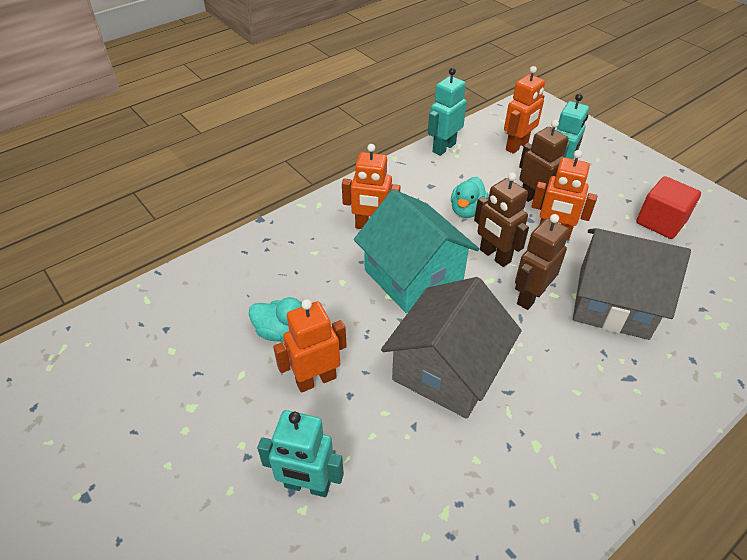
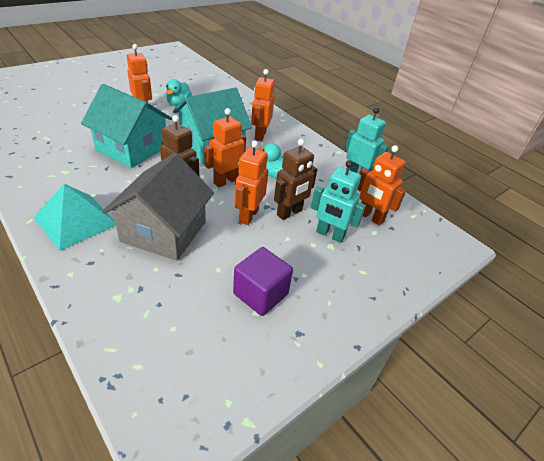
camera: 85 degrees right, 5 degrees down
(307, 485) = (84, 105): turquoise robot -> none
(447, 370) = (132, 148): grey house -> turquoise house
(494, 256) = (225, 181): brown robot -> orange robot
(636, 394) = (76, 221): none -> turquoise pyramid
(661, 222) = (260, 294): red cube -> purple cube

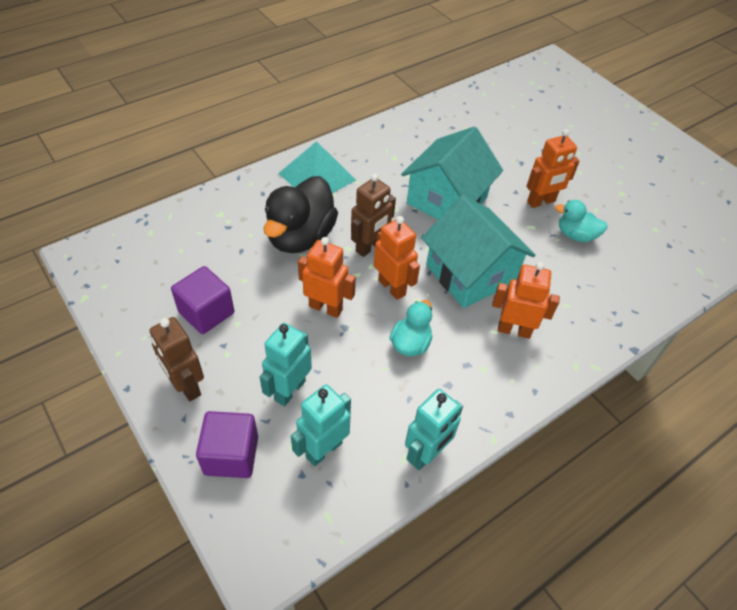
camera: 95 degrees right, 10 degrees up
(164, 231) = (300, 237): grey house -> black duck
(289, 213) = (331, 350): brown robot -> brown robot (186, 386)
(370, 217) = (323, 449): orange robot -> turquoise robot
(393, 264) = (231, 455): none -> purple cube

